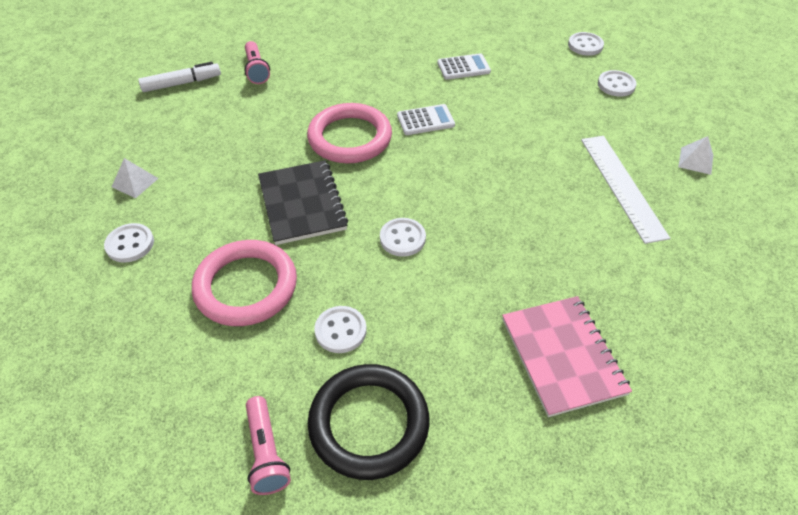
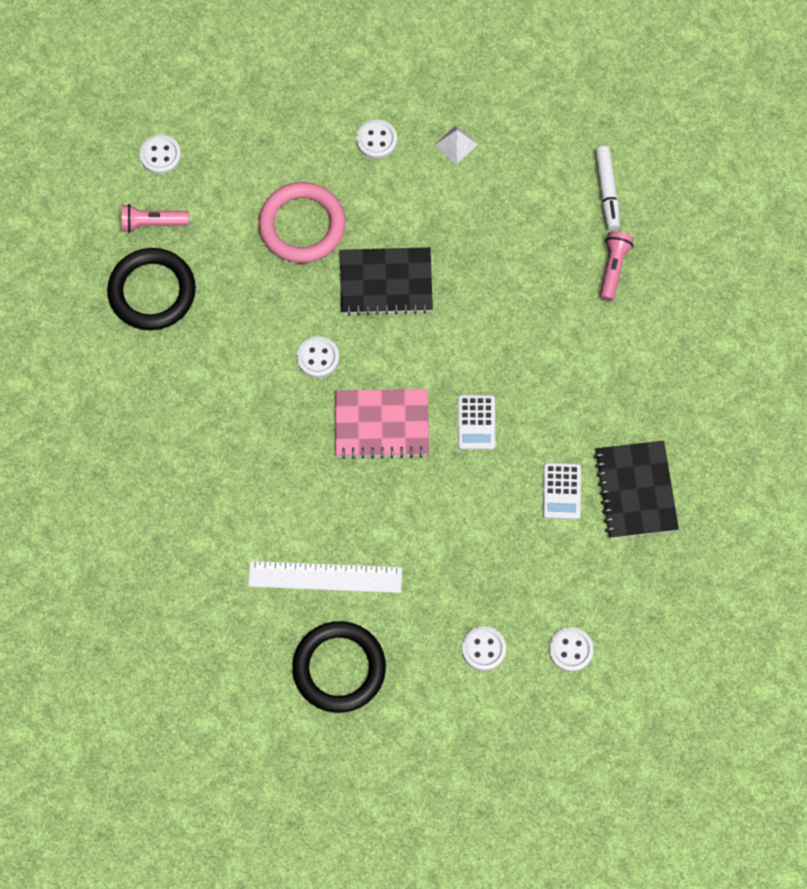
camera: 105 degrees right, 20 degrees up
(256, 70) = (613, 268): pink flashlight -> pink flashlight turned 105 degrees clockwise
(340, 330) = (236, 288): white button -> white button (160, 155)
(350, 138) = (468, 342): pink ring -> none
(444, 35) = (635, 491): none -> black notebook
(562, 356) = (162, 443): pink notebook -> pink notebook (381, 425)
(695, 160) = (339, 668): white pyramid -> black ring

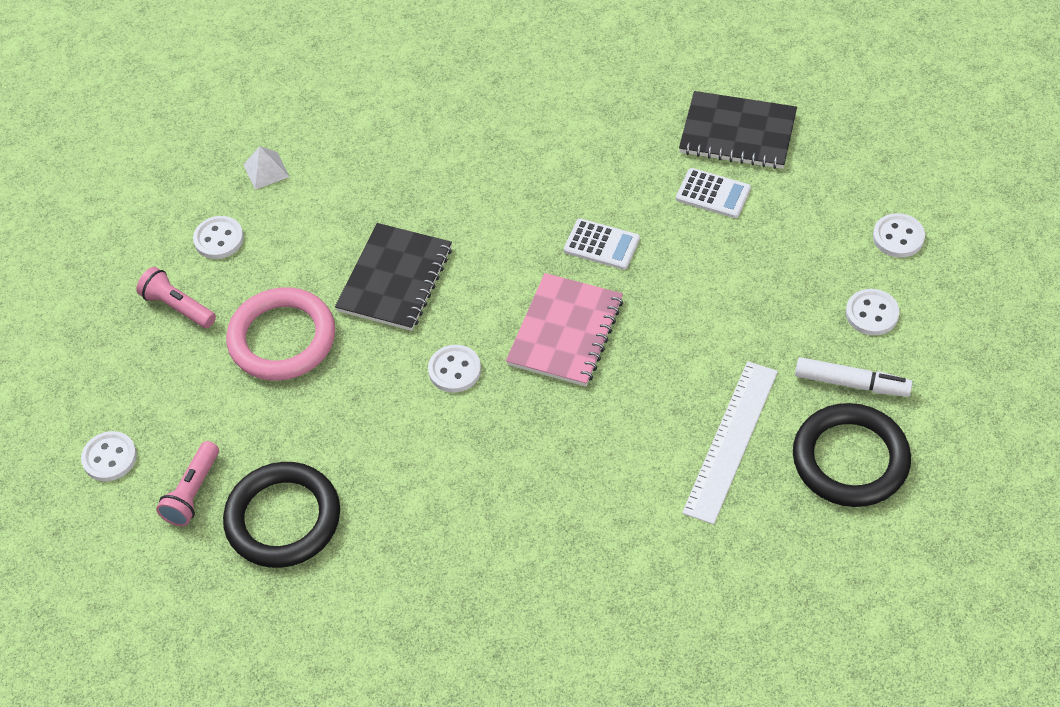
camera: 65 degrees left, 15 degrees down
(607, 191) = (392, 62): white marker -> white marker (851, 383)
(613, 268) = (481, 81): pink flashlight -> pink flashlight (178, 307)

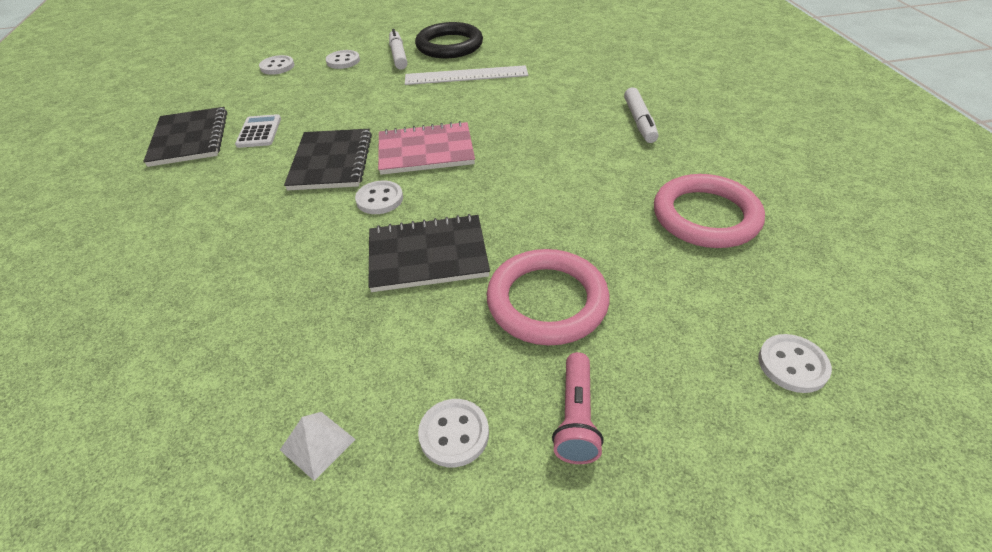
camera: 120 degrees left, 10 degrees down
(192, 492) = (749, 280): pink flashlight -> none
(283, 518) = (705, 216): black ring -> pink ring
(454, 370) = (498, 186): white button -> white button (379, 199)
(479, 573) = (639, 121): none -> white marker
(601, 245) = (331, 162): white calculator -> black notebook

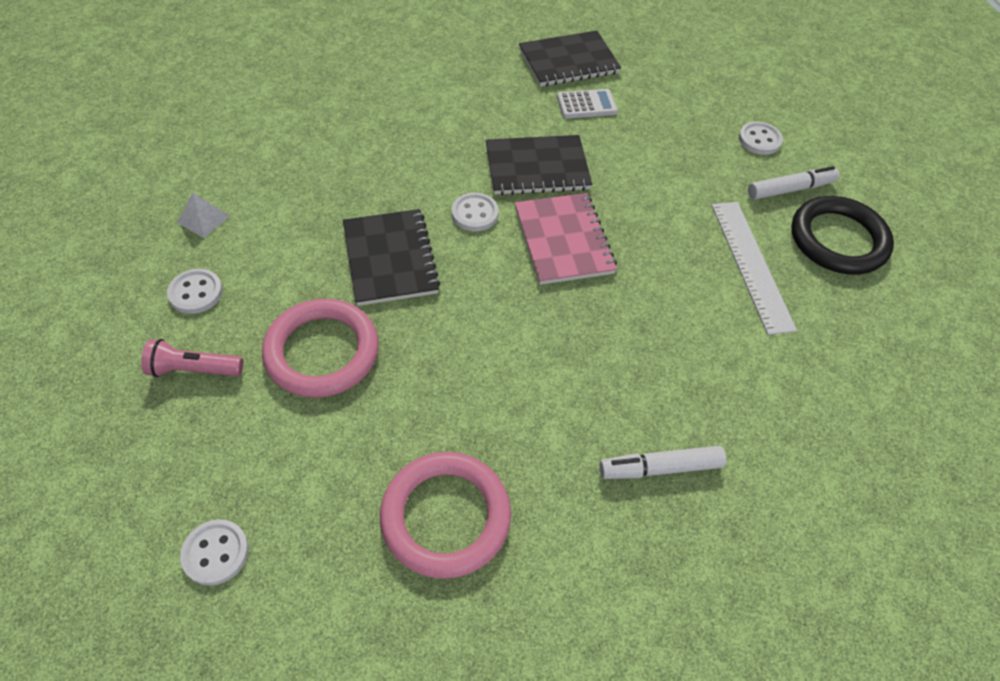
camera: 80 degrees right, 10 degrees up
(277, 66) = (730, 87): white button -> none

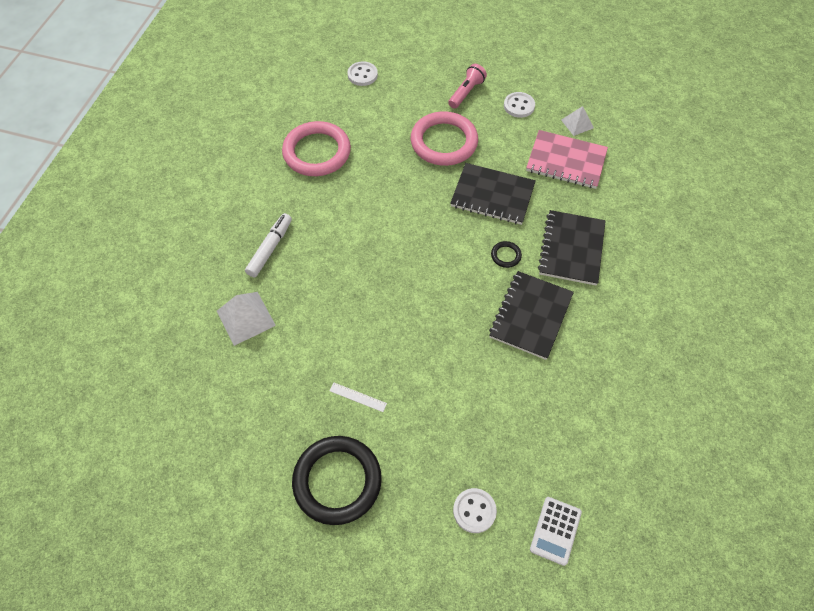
camera: 125 degrees right, 5 degrees up
(475, 213) = (506, 255): white button -> black ring
(563, 240) = (451, 293): pink notebook -> pink notebook (566, 161)
(568, 61) = (656, 416): black notebook -> black notebook (571, 249)
(586, 105) = (588, 394): white calculator -> white calculator (555, 530)
(750, 264) = (358, 397): white ruler -> white ruler, size x0.42
(774, 429) = (246, 318): none -> white pyramid
(790, 189) = (406, 488): white marker -> none

